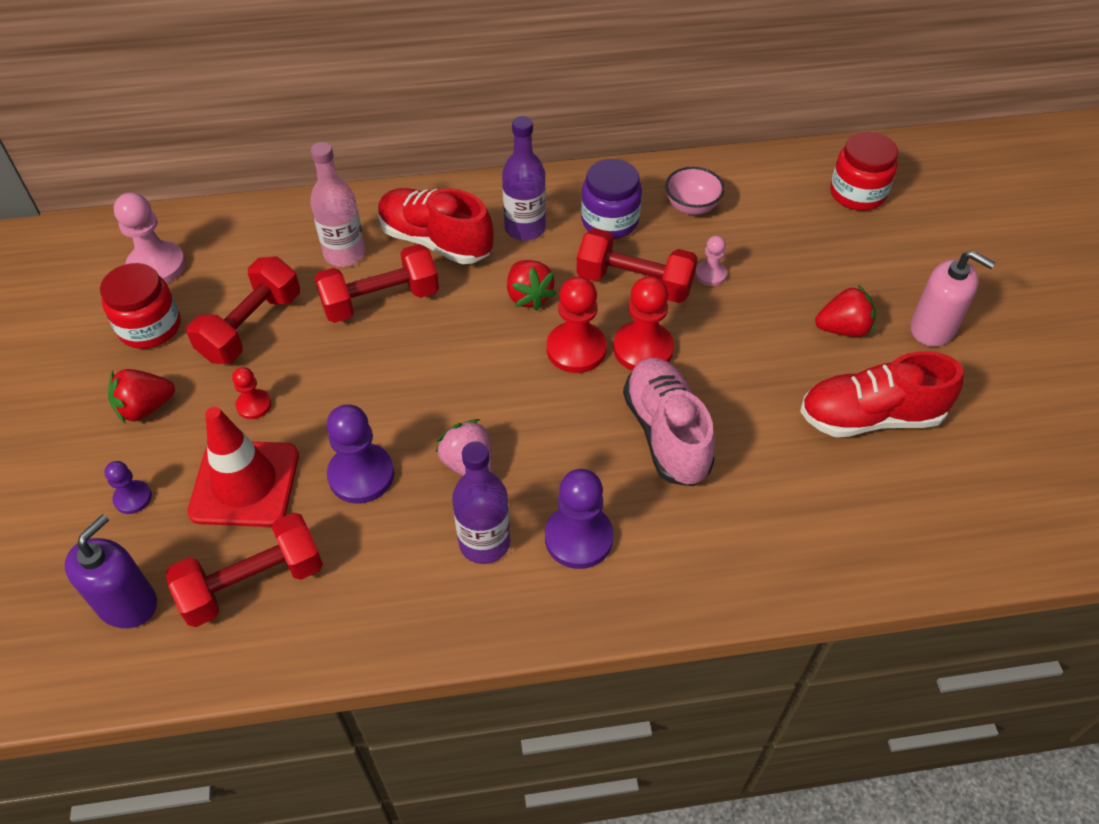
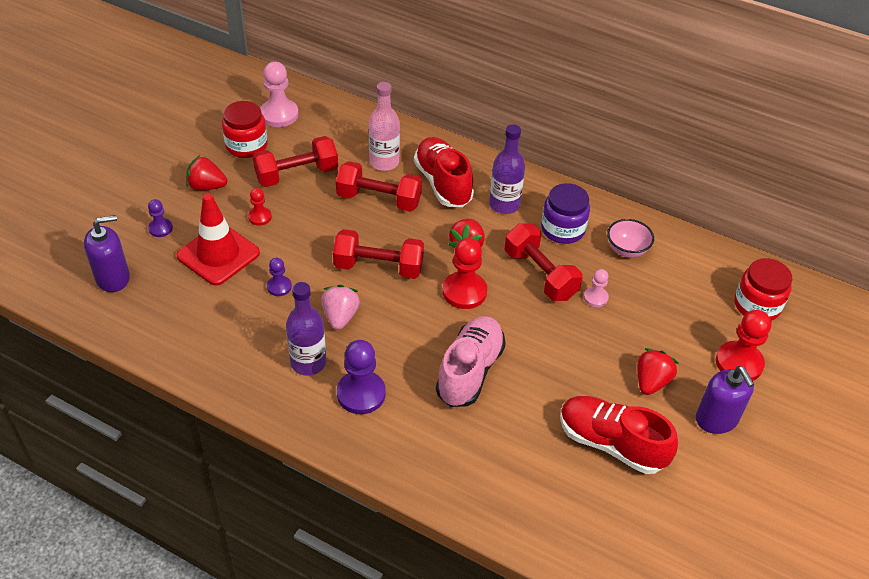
camera: 35 degrees right, 5 degrees down
(253, 583) = (177, 306): red dumbbell -> red dumbbell (378, 267)
(361, 475) = (279, 287): purple pawn -> purple pawn, size x0.55
(643, 349) = (505, 315): red pawn -> red pawn (739, 363)
(843, 329) = (651, 382): red strawberry -> red strawberry turned 90 degrees counterclockwise
(932, 328) = (716, 419): pink soap dispenser -> purple soap dispenser

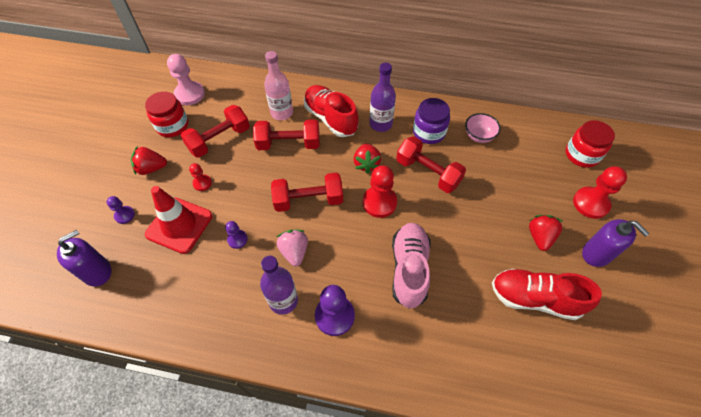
camera: 15 degrees left, 10 degrees up
(595, 297) = (473, 180): pink pawn -> none

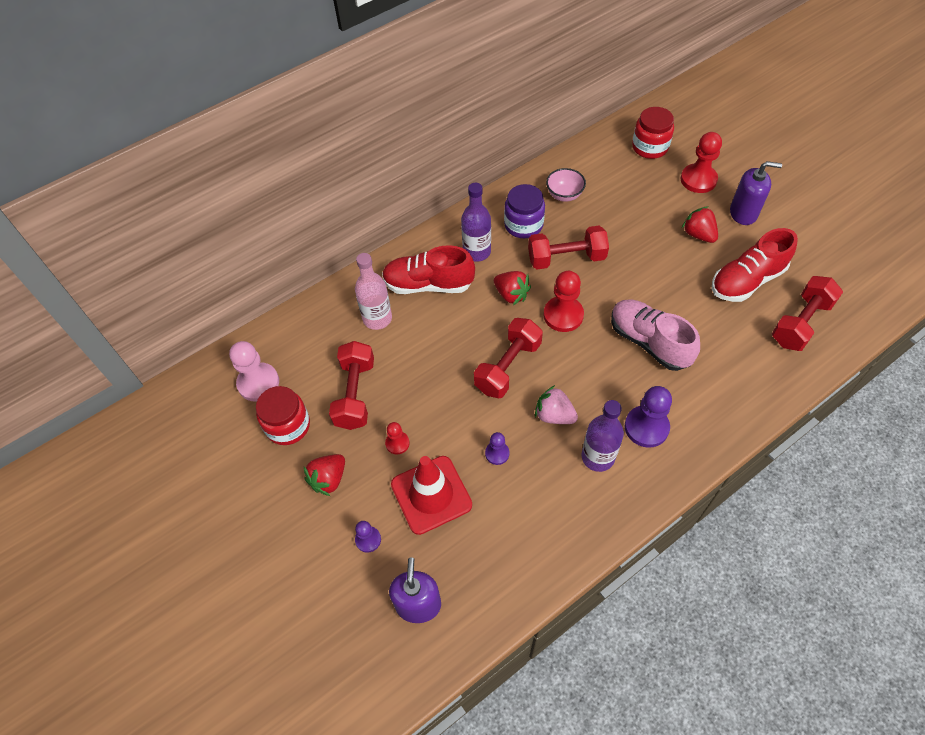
camera: 45 degrees left, 0 degrees up
(288, 144) = (424, 339): red dumbbell -> red dumbbell (800, 323)

